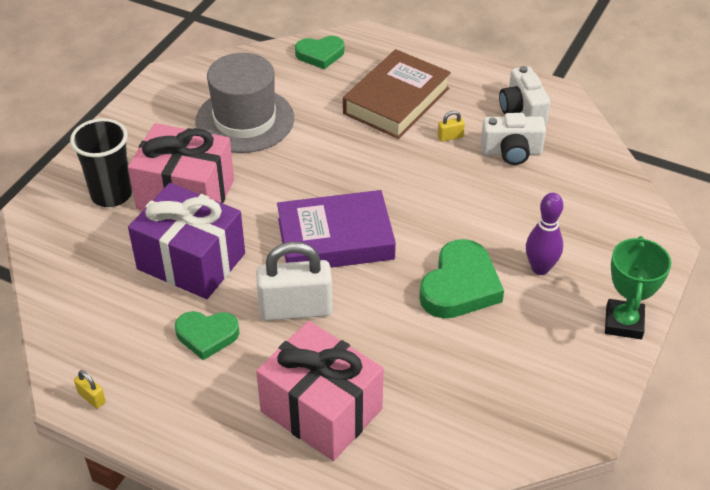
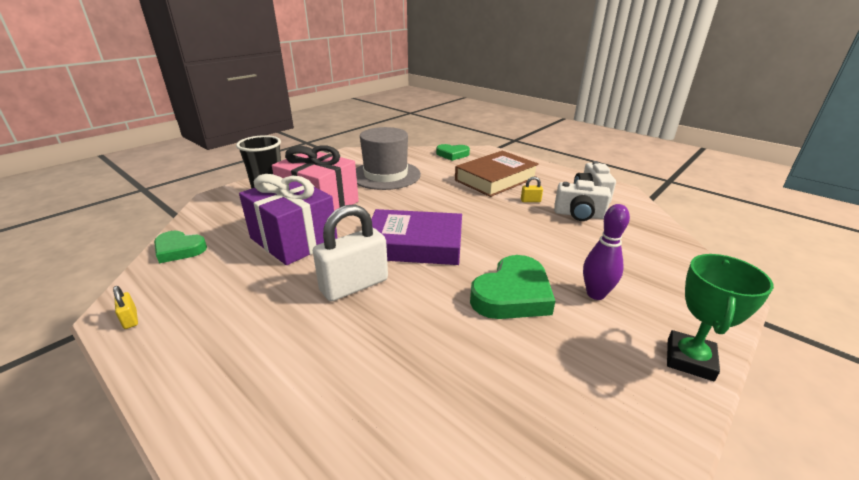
camera: 15 degrees right, 15 degrees down
(207, 335) = (266, 291): green heart -> green heart (179, 250)
(295, 309) = (354, 285): white padlock -> white padlock turned 45 degrees counterclockwise
(321, 410) = (326, 378): pink gift -> none

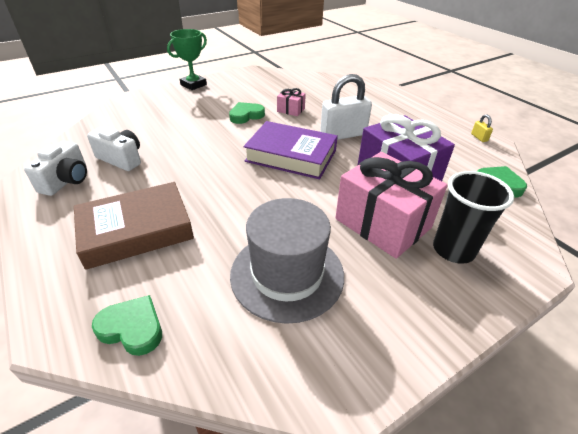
camera: 165 degrees left, 10 degrees up
(450, 322) = (291, 110): none -> pink gift
(512, 294) = (246, 115): green heart -> green heart, size x0.65
(530, 201) = (142, 184): yellow padlock -> none
(595, 294) = (198, 109): purple bowling pin -> none

